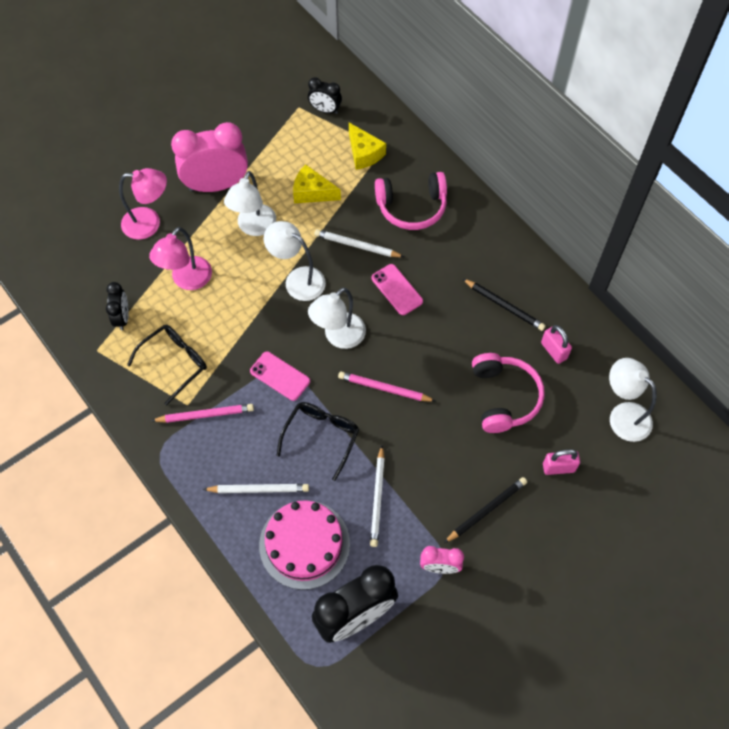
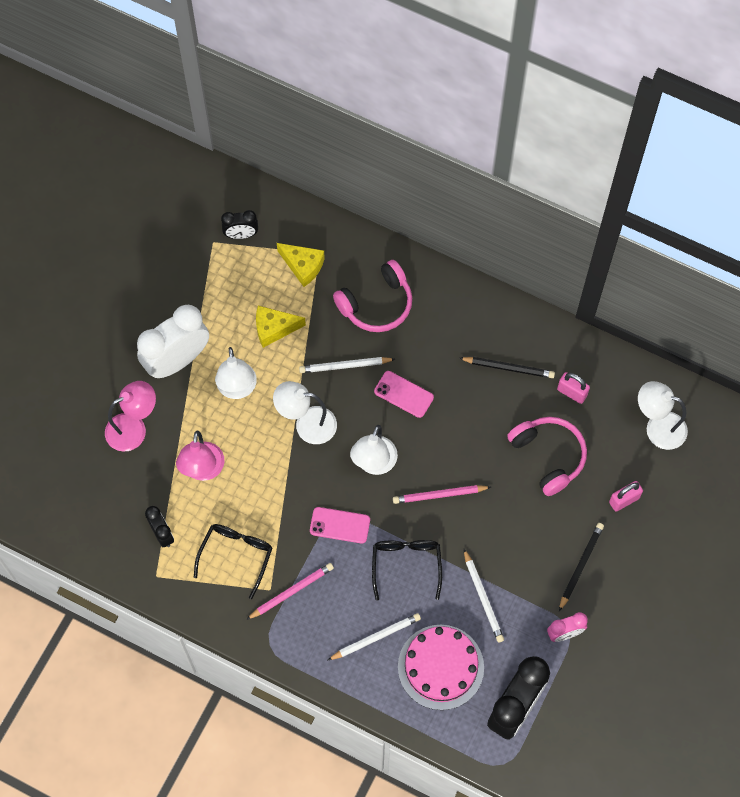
camera: 25 degrees left, 5 degrees up
(216, 185) = (177, 360): pink clock -> white clock

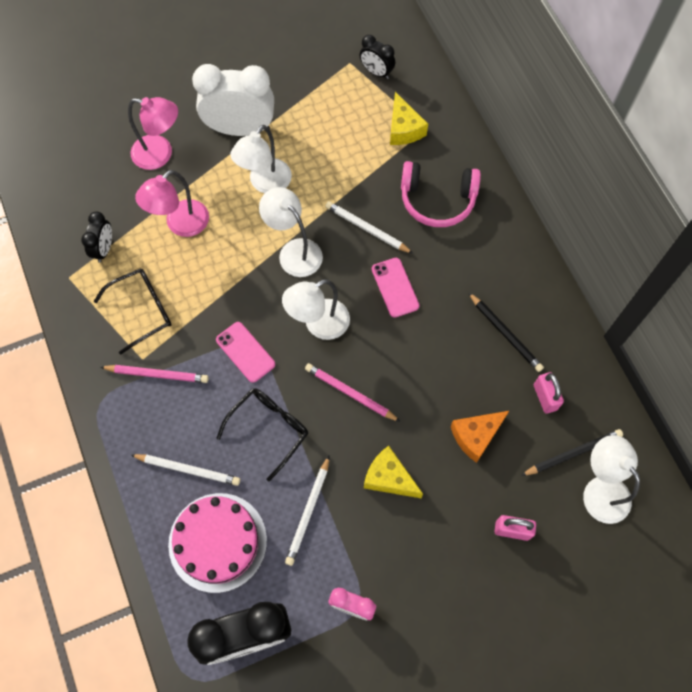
camera: 40 degrees right, 0 degrees up
(274, 328) = (337, 159): yellow cheese -> yellow cheese (389, 478)
(548, 456) = (476, 436): pink headphones -> orange cheese
(580, 566) = (420, 557): black pencil -> black pencil (573, 453)

